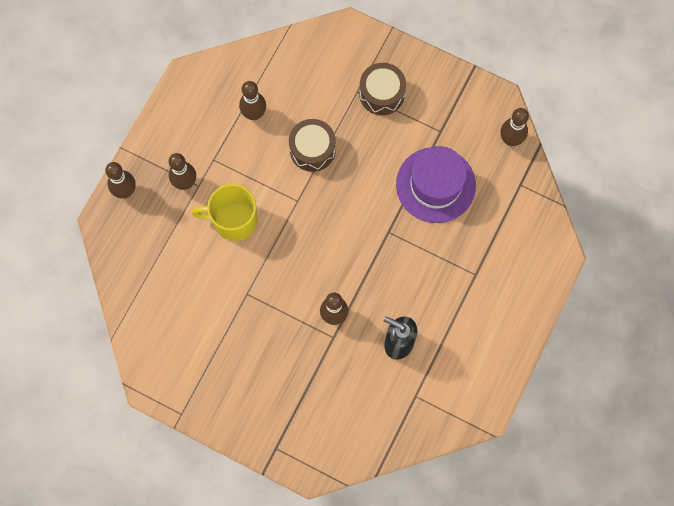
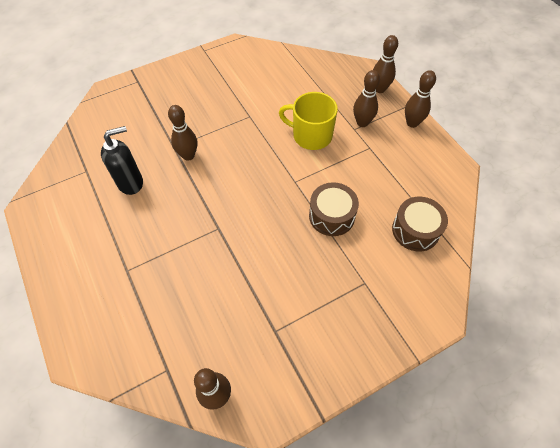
camera: 125 degrees right, 15 degrees down
(233, 220) = (311, 135): yellow mug -> yellow mug turned 105 degrees counterclockwise
(254, 114) = (393, 193): brown bowling pin -> brown bowling pin (412, 123)
(382, 94) = (349, 303): brown drum -> brown drum (415, 230)
(435, 185) = (228, 291): purple hat -> none

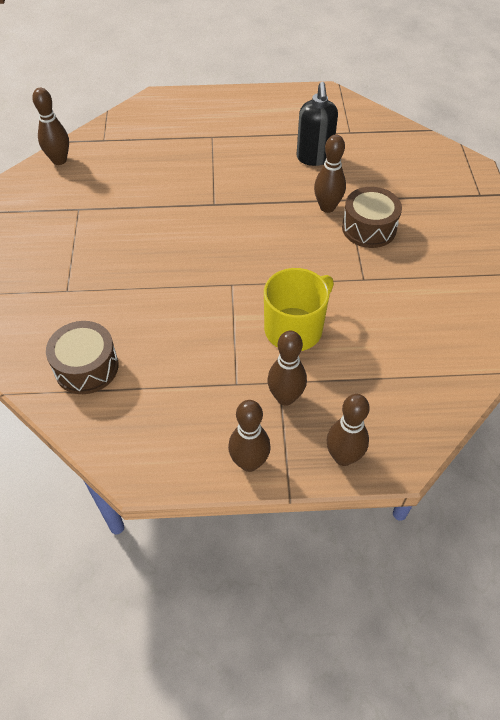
camera: 115 degrees right, 5 degrees down
(331, 216) = (163, 298): brown drum -> brown drum (369, 228)

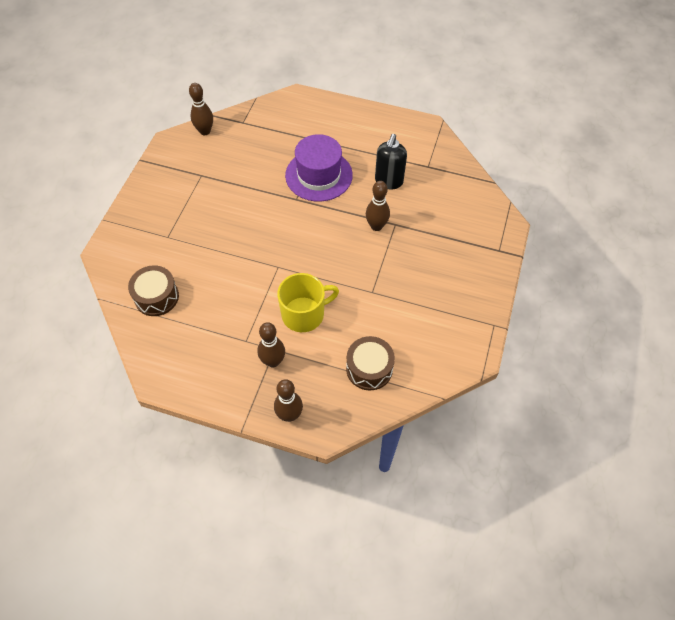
camera: 20 degrees right, 5 degrees up
(228, 172) = (319, 175): none -> purple hat
(249, 462) = (228, 397): brown bowling pin -> none
(369, 228) = (398, 252): brown drum -> brown drum (369, 368)

